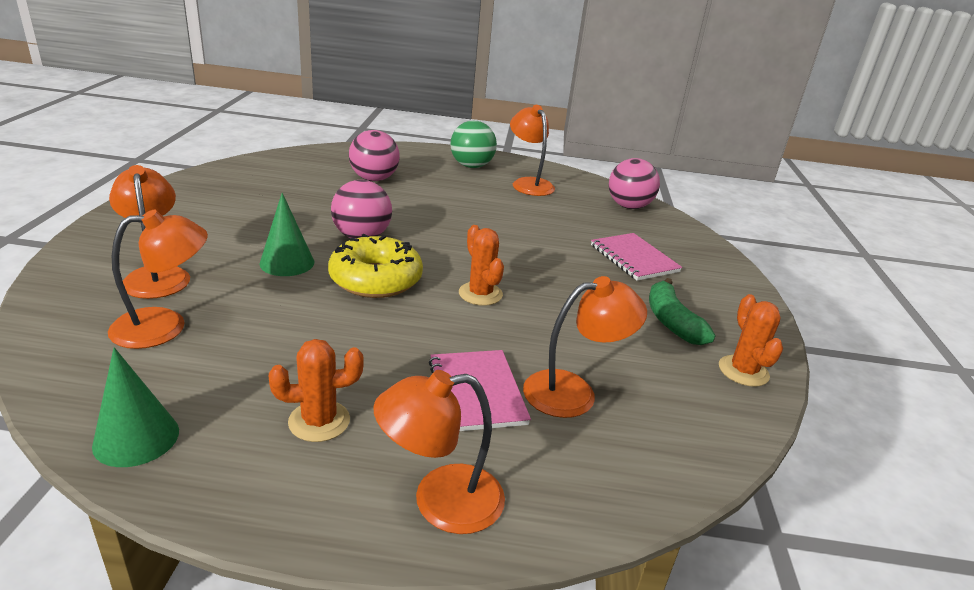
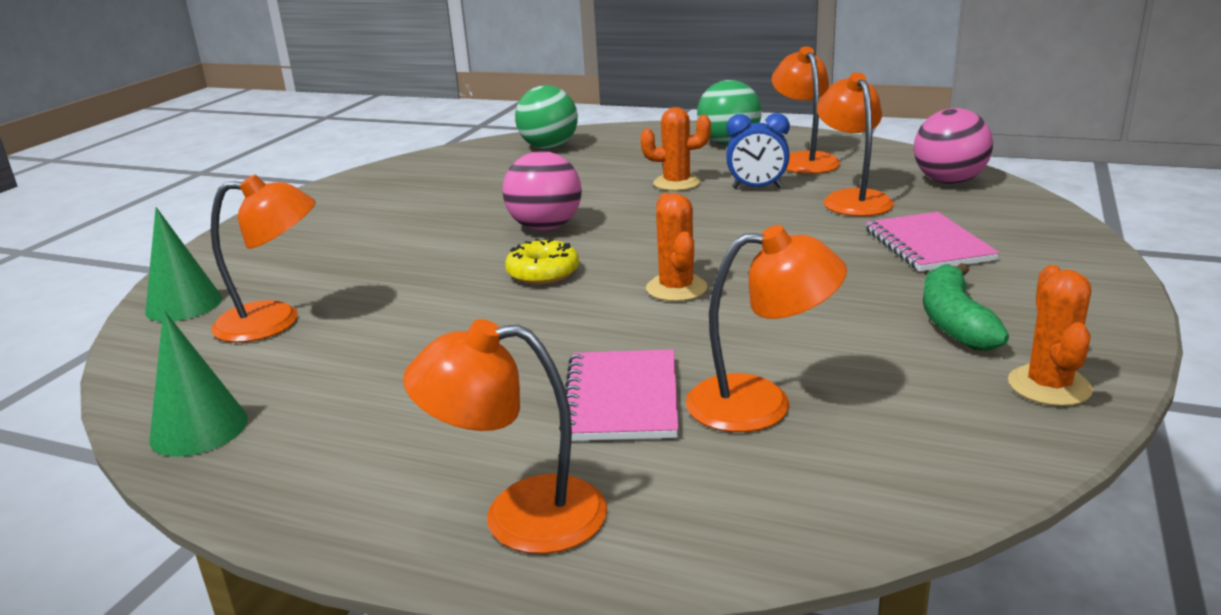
camera: 20 degrees right, 5 degrees down
(156, 275) = (288, 271): orange lamp -> orange lamp (852, 199)
(287, 262) = (441, 256): green cone -> green cone (184, 305)
(319, 421) = (407, 422): orange cactus -> orange cactus (676, 183)
(336, 161) = (549, 147): none -> green ball
(374, 179) = (589, 164): pink ball -> none
(375, 279) = (543, 273): yellow donut -> yellow donut, size x0.60
(505, 206) = (757, 188): none -> blue clock

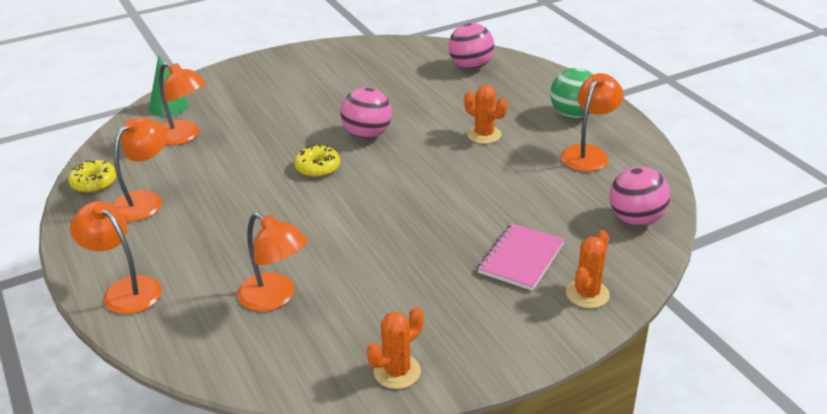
camera: 40 degrees right, 10 degrees up
(199, 429) = (94, 182): green cone -> yellow donut
(549, 147) = (471, 66): green ball -> pink ball
(622, 398) = (233, 260): pink notebook -> none
(676, 288) = (354, 212): orange cactus -> orange cactus (587, 294)
(757, 188) = (518, 162): blue clock -> none
(852, 199) = (551, 201): orange lamp -> orange lamp (145, 201)
(954, 322) = (431, 312): green banana -> none

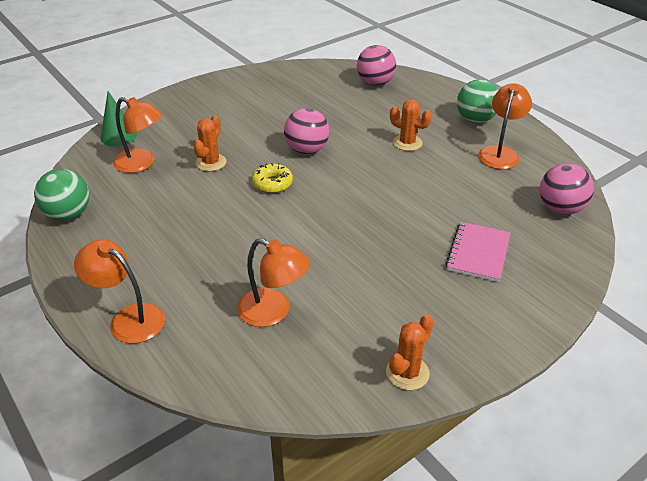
camera: 10 degrees left, 5 degrees up
(94, 182) = (68, 214): yellow donut -> green ball
(145, 201) = (122, 228): orange lamp -> none
(587, 294) = (545, 280): orange cactus -> orange cactus (211, 162)

